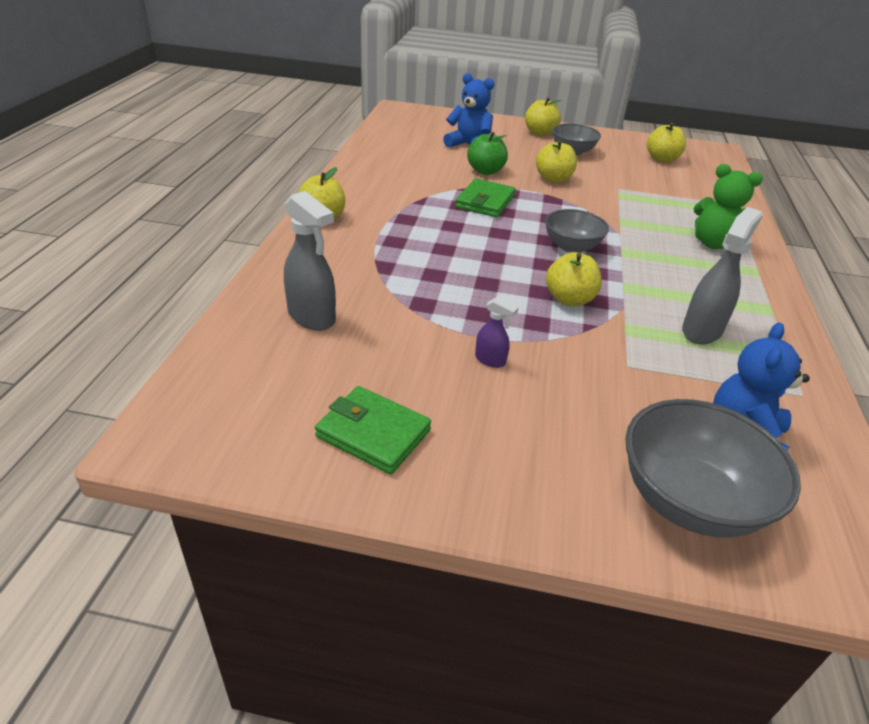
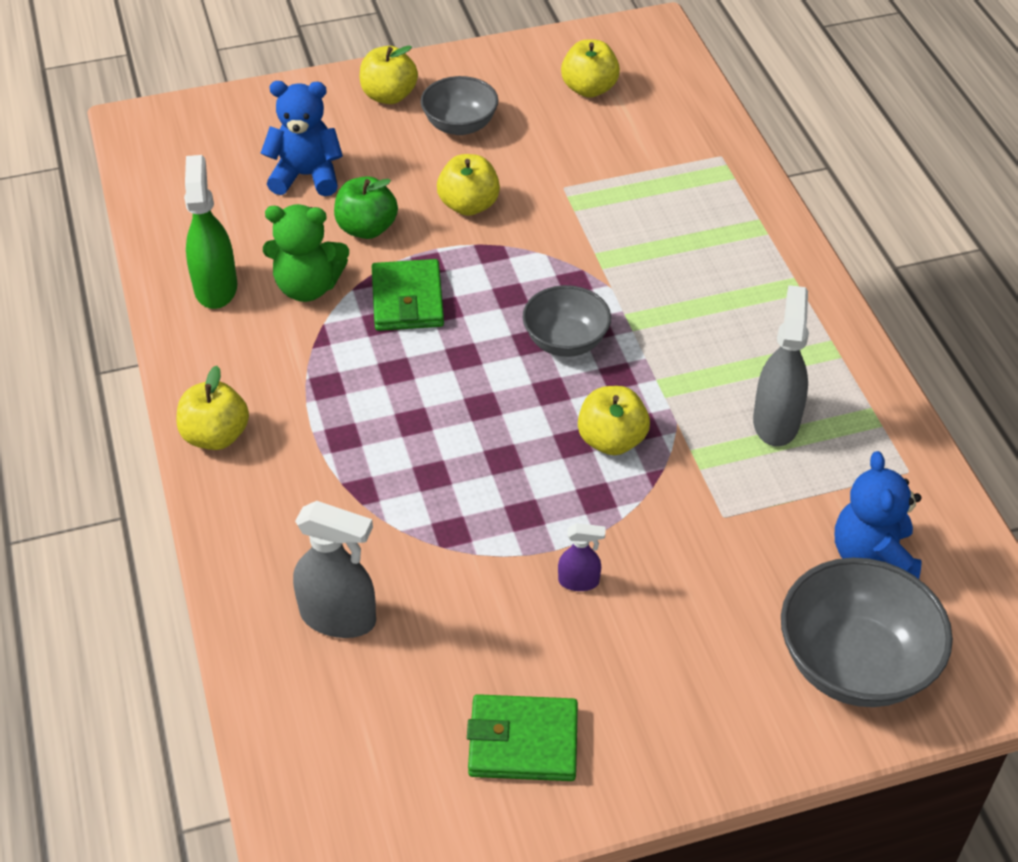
camera: 25 degrees left, 10 degrees up
(381, 167) = (216, 287): none -> green spray bottle
(713, 244) = (728, 253): green teddy bear -> green teddy bear (308, 287)

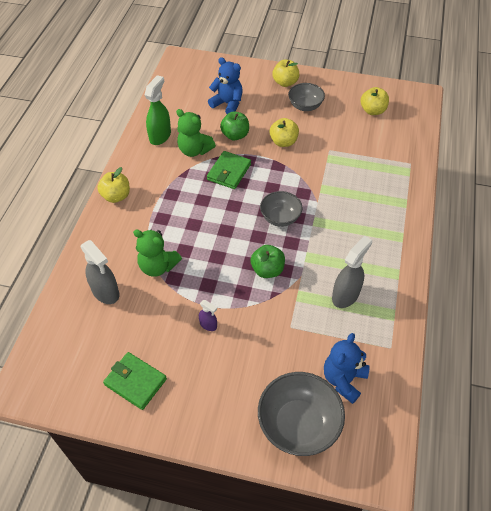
camera: 30 degrees right, 5 degrees up
(404, 525) = (158, 266): none -> green teddy bear
(611, 440) = (267, 270): yellow apple -> green apple

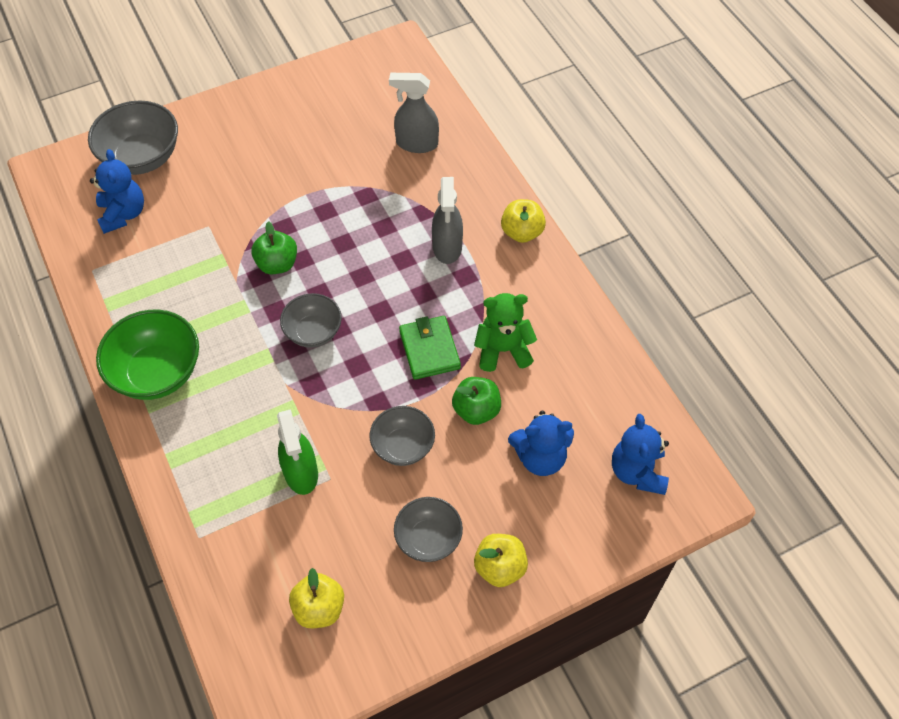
camera: 140 degrees right, 5 degrees up
(135, 382) = (311, 102): green wallet -> none
(158, 266) = (393, 195): green teddy bear -> none
(160, 136) = (567, 340): green spray bottle -> green spray bottle (301, 473)
(195, 78) = (637, 472): none -> blue teddy bear
(208, 325) = (290, 179): purple spray bottle -> none
(283, 142) = (403, 446): yellow apple -> grey bowl
(345, 295) = (172, 292): grey spray bottle -> grey spray bottle (447, 247)
(385, 251) = (157, 372): none -> green bowl

